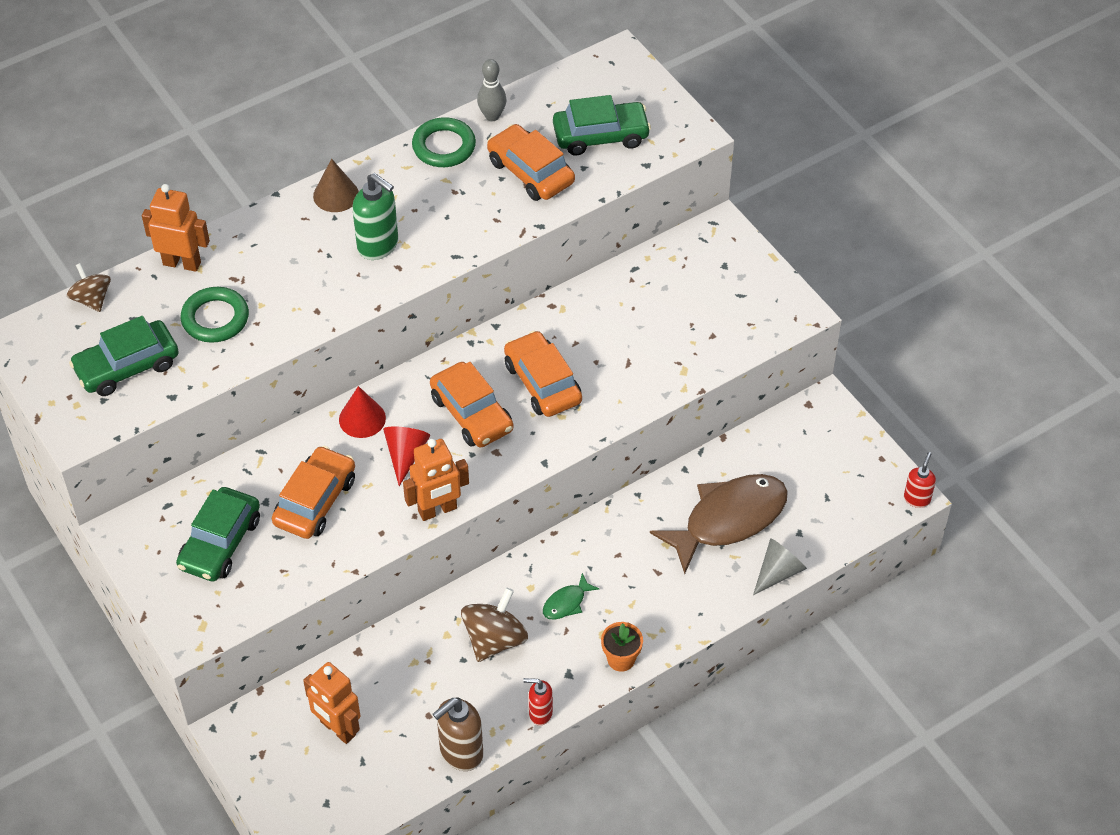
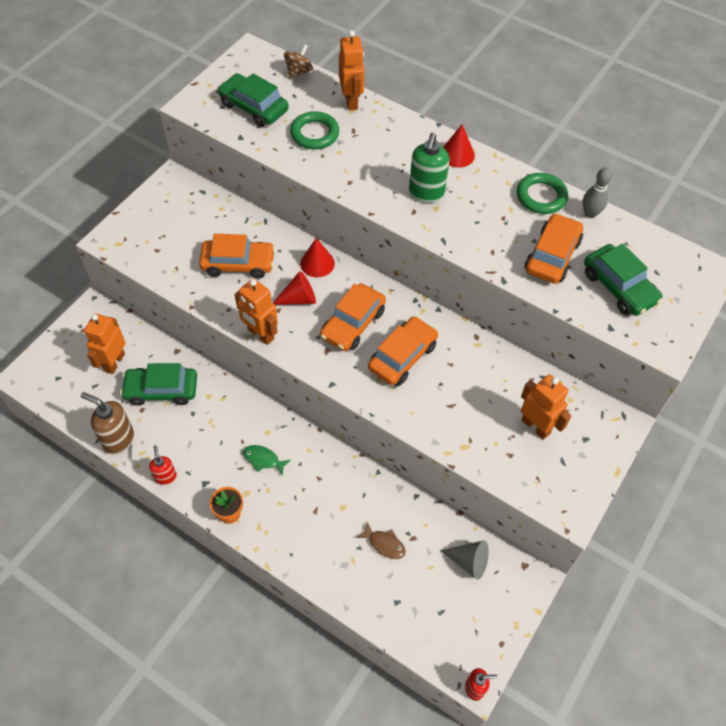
camera: 65 degrees right, 5 degrees up
(220, 543) = (184, 228): green car -> green car (161, 390)
(336, 195) = (457, 154): brown cone -> red cone
(494, 639) = (215, 426): brown spinning top -> none
(690, 300) = (536, 426): none -> orange robot
(728, 520) = (384, 544): brown fish -> brown fish, size x0.42
(778, 572) = (352, 599): grey cone -> grey cone (469, 562)

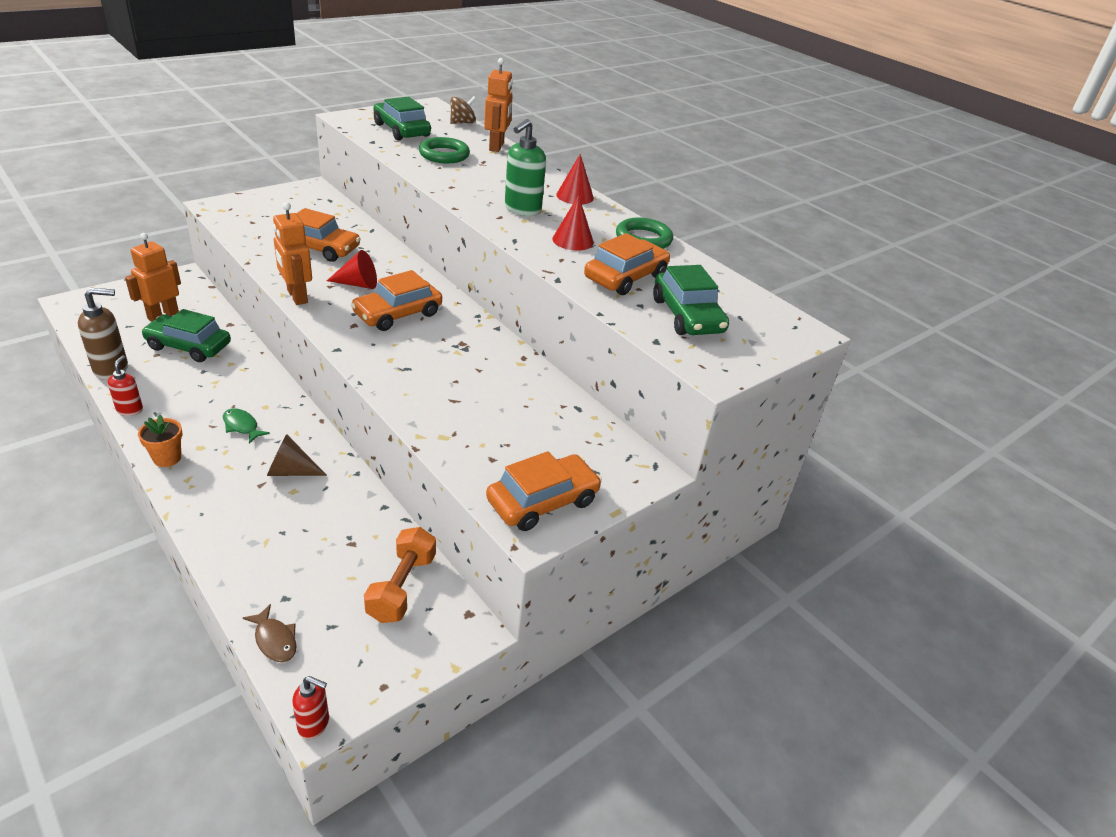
camera: 15 degrees right, 20 degrees down
(118, 440) = (111, 369): brown soap dispenser -> brown soap dispenser turned 120 degrees clockwise
(317, 263) = (397, 267): red cone -> red cone (573, 240)
(329, 489) = (290, 471): none -> brown cone
(384, 544) = (314, 538): brown fish -> brown fish (275, 640)
(402, 356) = (430, 350): orange car -> orange car (542, 501)
(469, 562) = (401, 587): grey cone -> orange dumbbell
(536, 426) = (540, 444): orange robot -> none
(590, 213) = (690, 261): grey bowling pin -> none

